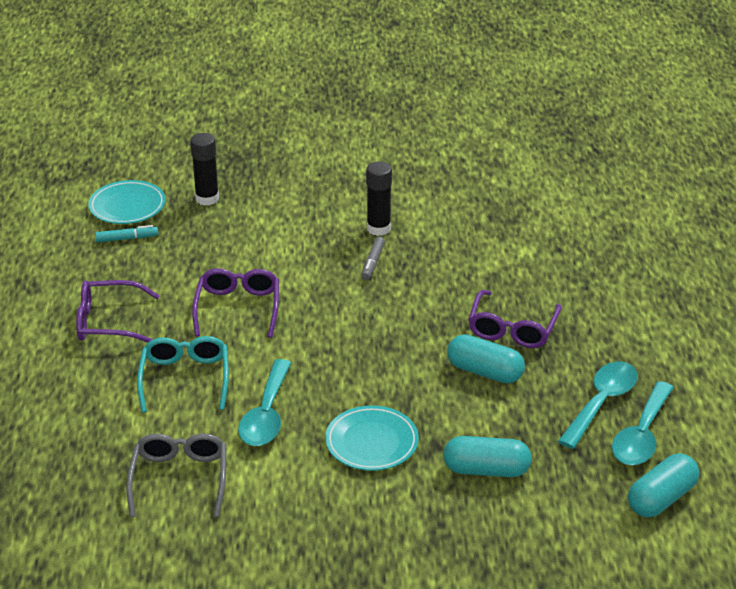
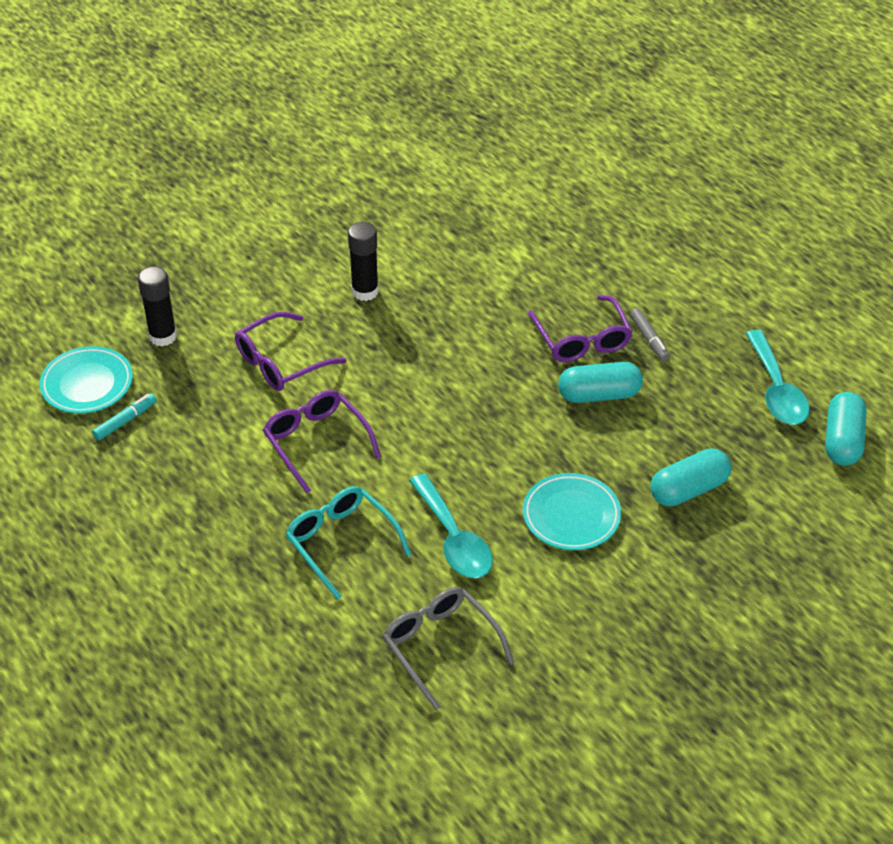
camera: 35 degrees left, 10 degrees up
(109, 322) = (204, 522): purple glasses -> purple glasses (281, 362)
(372, 263) = (395, 331): grey marker -> grey marker (649, 339)
(601, 403) = (719, 375): turquoise spoon -> none

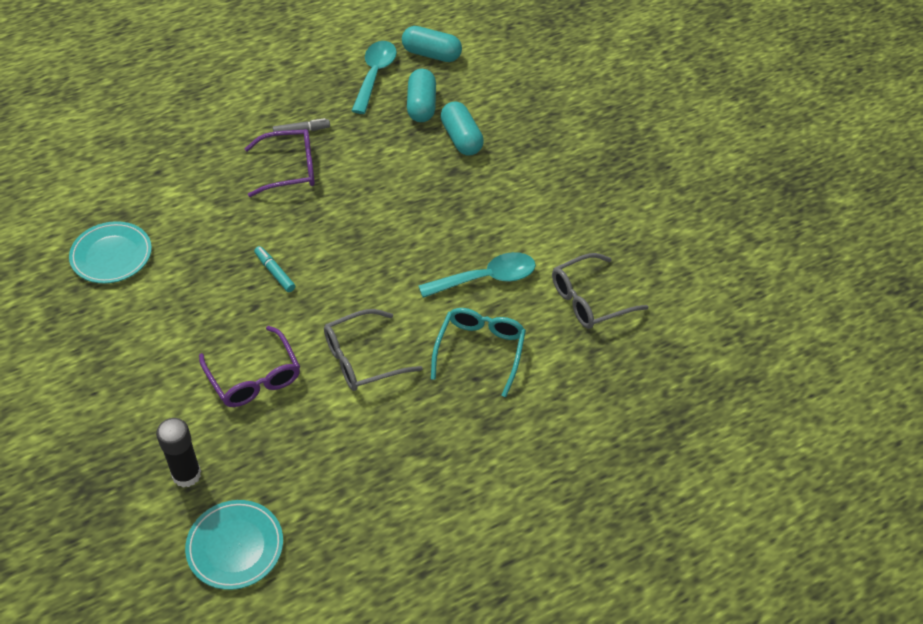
camera: 85 degrees left, 5 degrees up
(125, 421) = (297, 511): turquoise marker -> turquoise marker (275, 272)
(317, 443) = (363, 358): purple glasses -> grey glasses
(342, 543) = (479, 351): turquoise glasses -> turquoise glasses turned 135 degrees clockwise
(365, 291) = (180, 304): black glue stick -> none
(571, 515) = (474, 206): turquoise plate -> turquoise plate (111, 255)
(599, 394) = (354, 170): turquoise capsule -> turquoise capsule (421, 106)
(776, 390) = (374, 75): turquoise spoon -> turquoise spoon turned 75 degrees counterclockwise

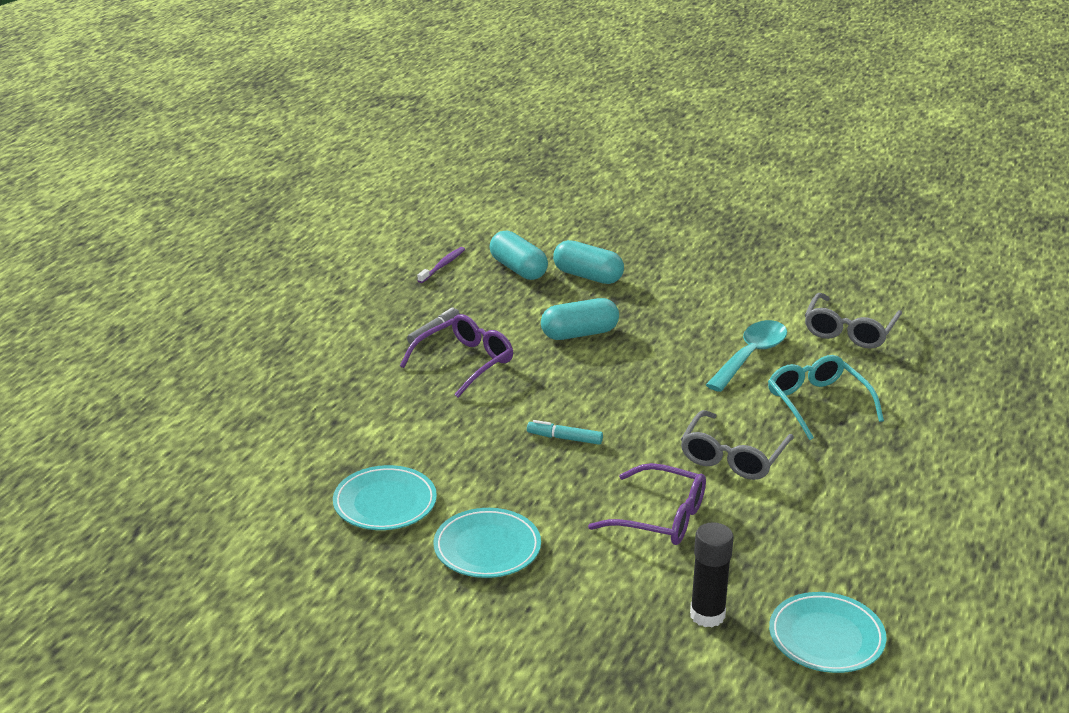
camera: 35 degrees left, 20 degrees down
(126, 330) = (487, 548): none -> turquoise plate
(374, 75) = (442, 265): turquoise spoon -> purple toothbrush
(431, 54) = (473, 231): turquoise capsule -> turquoise capsule (579, 333)

